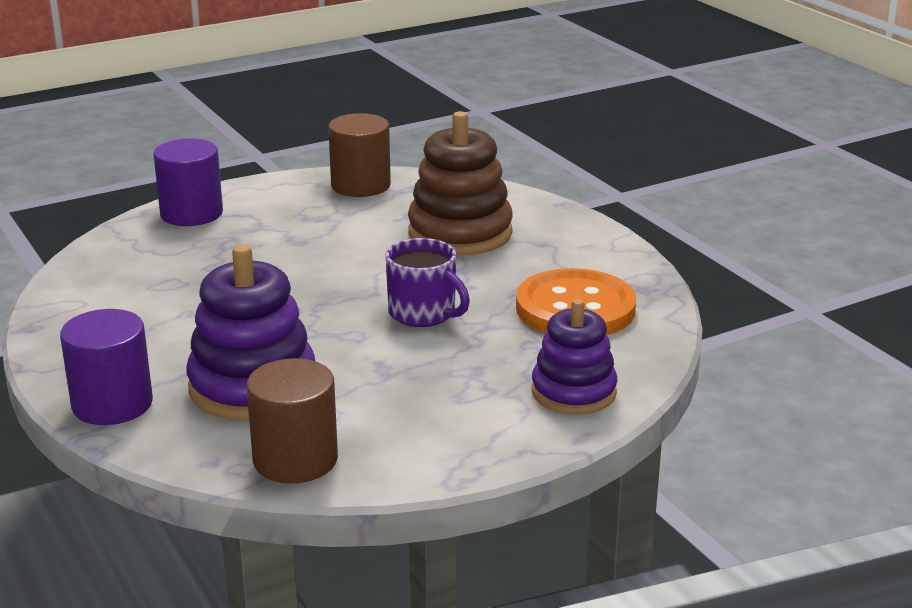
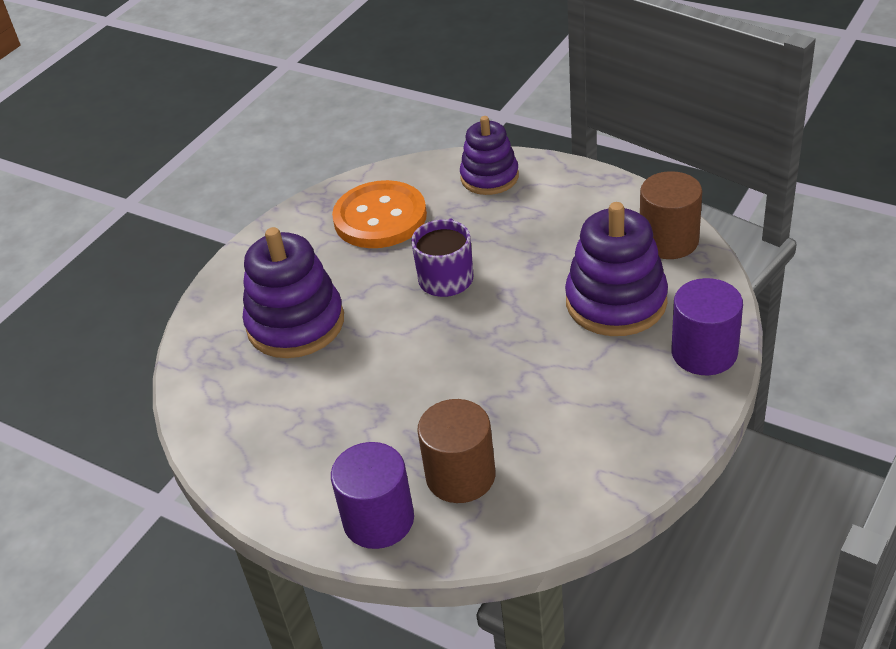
camera: 115 degrees left, 15 degrees up
(360, 185) = (232, 436): brown cylinder -> brown cylinder (460, 476)
(460, 233) = (295, 324): brown stacking toy -> purple stacking toy

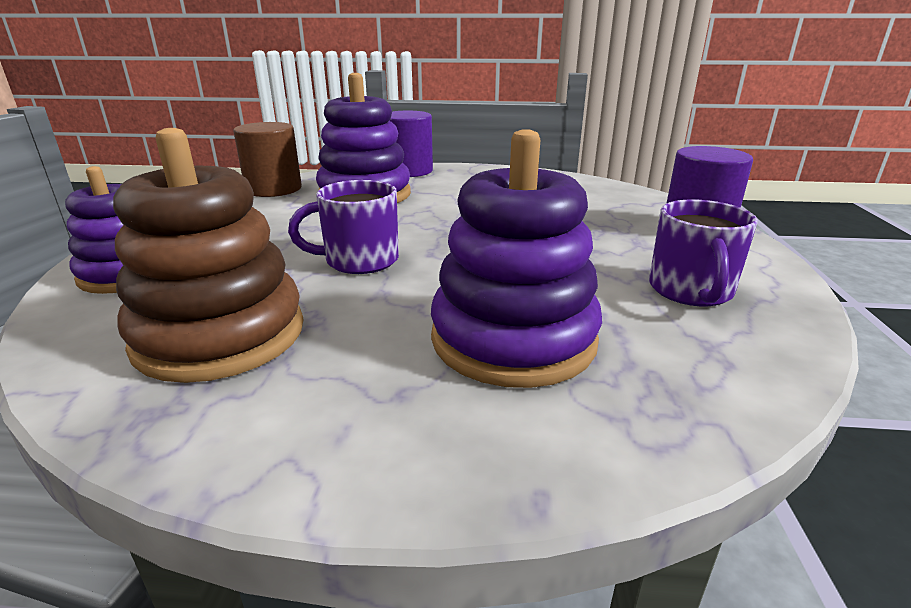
camera: 120 degrees left, 15 degrees down
(284, 434) = (690, 291): none -> purple mug
(380, 218) = (220, 335): orange button -> brown stacking toy
(460, 476) = (610, 211): brown cylinder -> none

